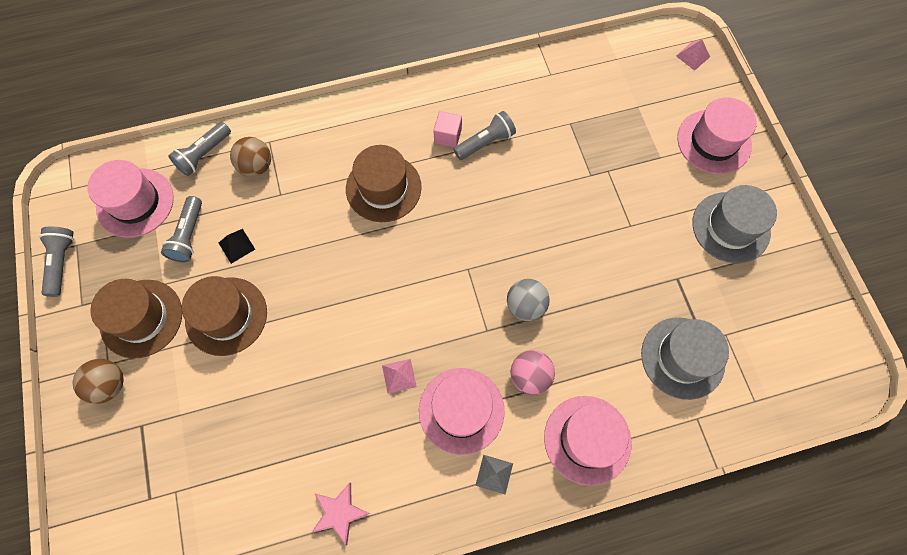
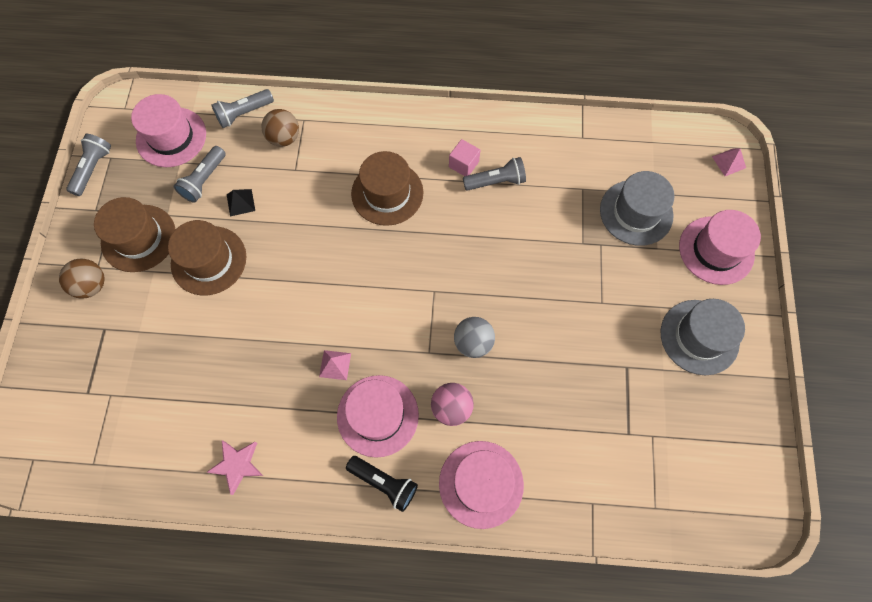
camera: 20 degrees right, 0 degrees up
(494, 474) = (384, 483): grey pyramid -> black flashlight
(682, 357) = (601, 442): grey hat -> grey hat (636, 212)

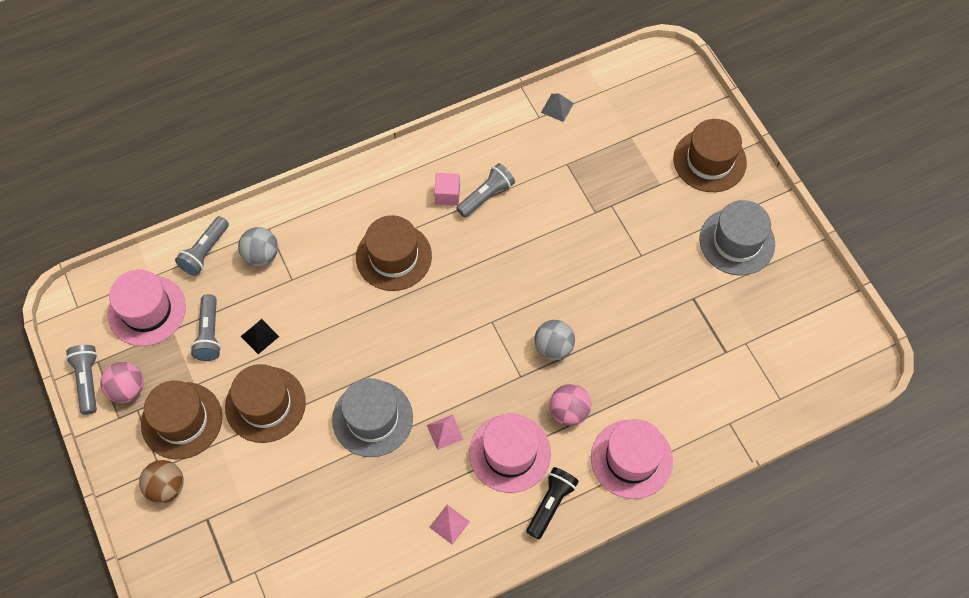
camera: 30 degrees left, 5 degrees down
(116, 191) = (127, 389): none -> pink ball
(237, 465) = (414, 563): pink star -> none
(284, 138) = (261, 255): brown ball -> grey ball
(384, 483) = (551, 504): black flashlight -> black flashlight turned 60 degrees counterclockwise
(603, 137) = (557, 107): none -> grey pyramid
(636, 212) = (624, 162): grey hat -> grey hat (372, 418)
(716, 250) = (709, 160): pink hat -> brown hat
(729, 162) = (677, 77): pink pyramid -> pink pyramid (449, 524)

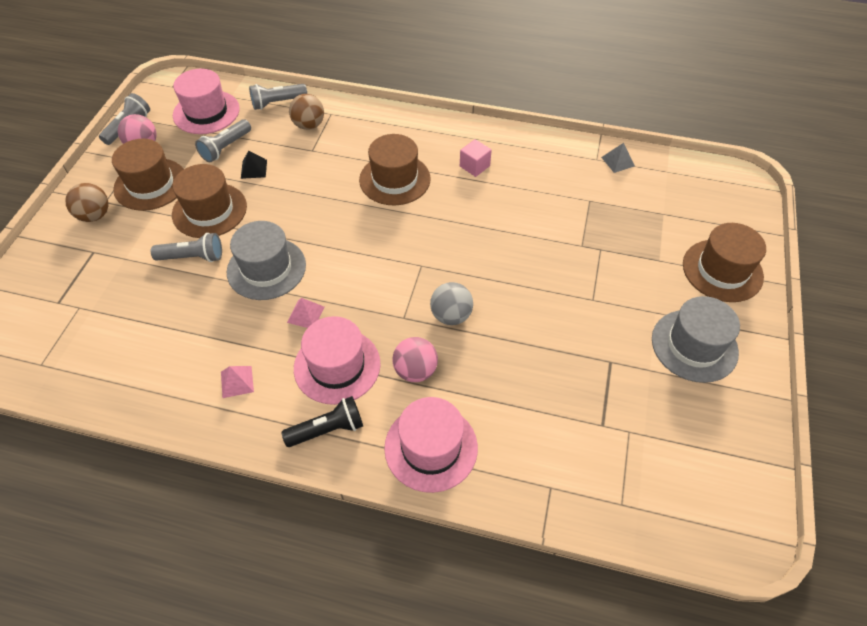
camera: 40 degrees right, 10 degrees down
(261, 255) = (309, 125): grey ball -> brown ball
(486, 196) = (503, 183): grey flashlight -> grey flashlight (192, 257)

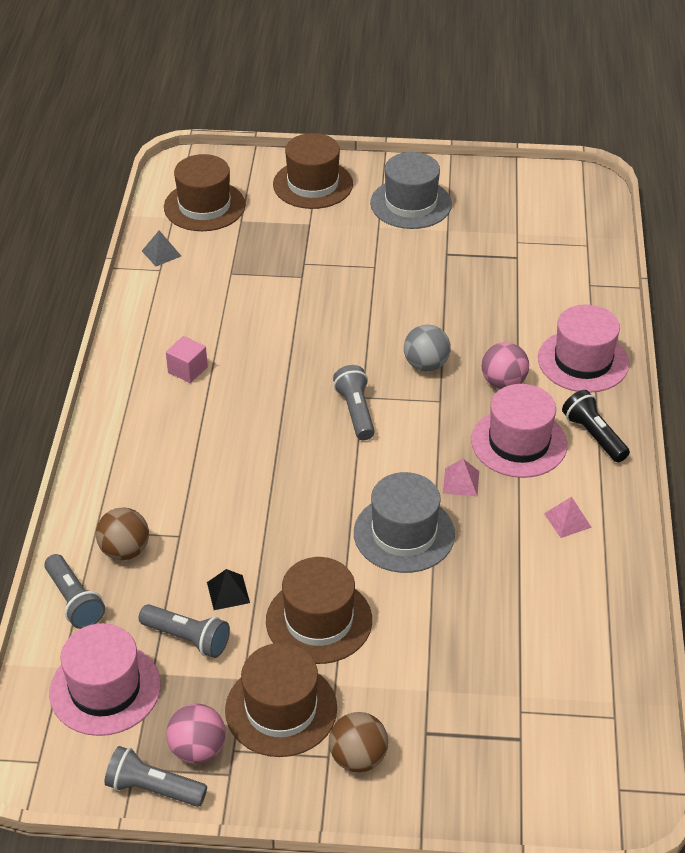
camera: 100 degrees left, 10 degrees down
(192, 257) = (405, 614): grey flashlight -> grey flashlight (356, 411)
(394, 179) = (224, 440): brown hat -> brown hat (204, 206)

